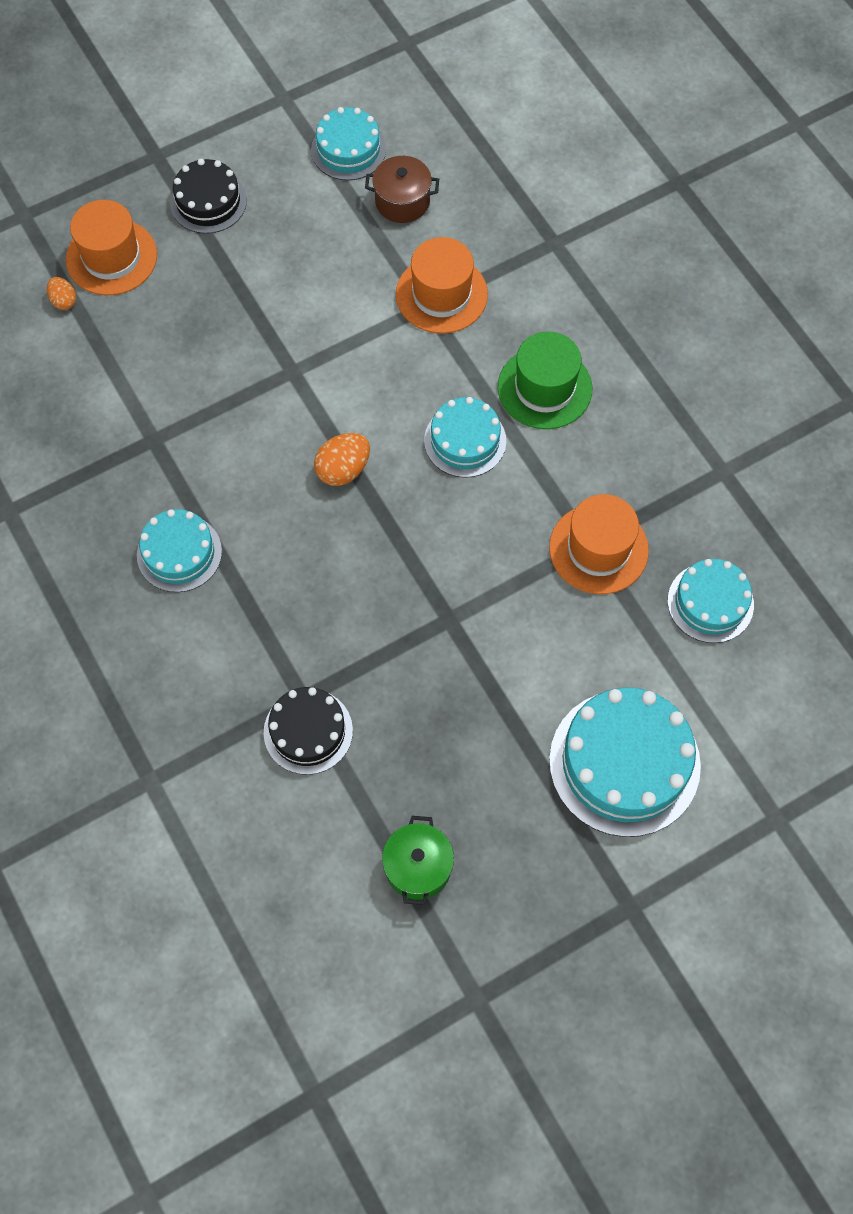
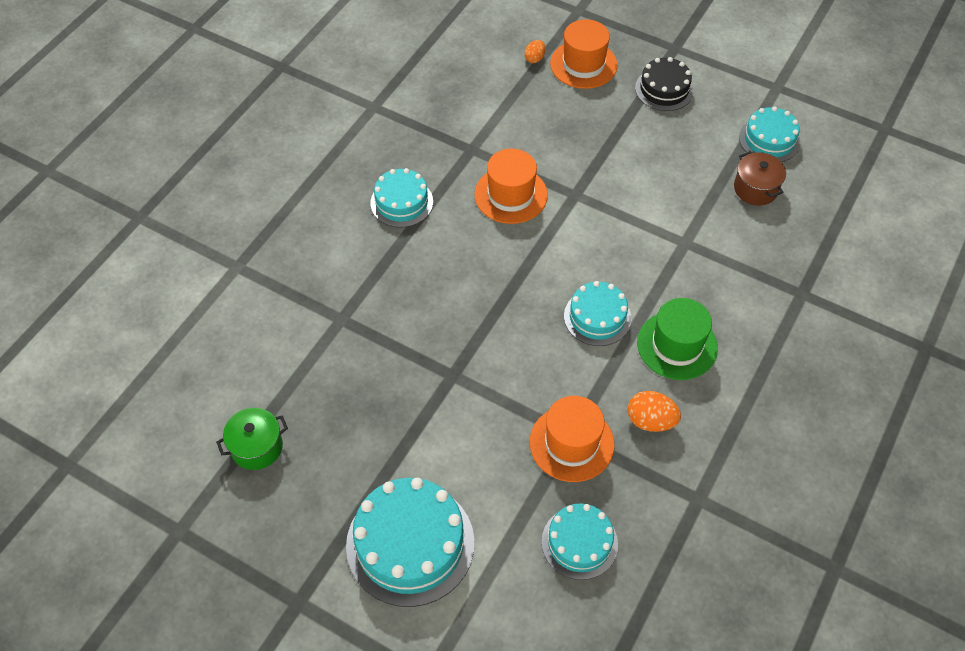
camera: 60 degrees right, 10 degrees down
(308, 731) = (319, 334): black cake -> none
(343, 469) = (523, 258): orange egg -> orange egg (650, 421)
(441, 294) = (701, 247): orange hat -> orange hat (511, 195)

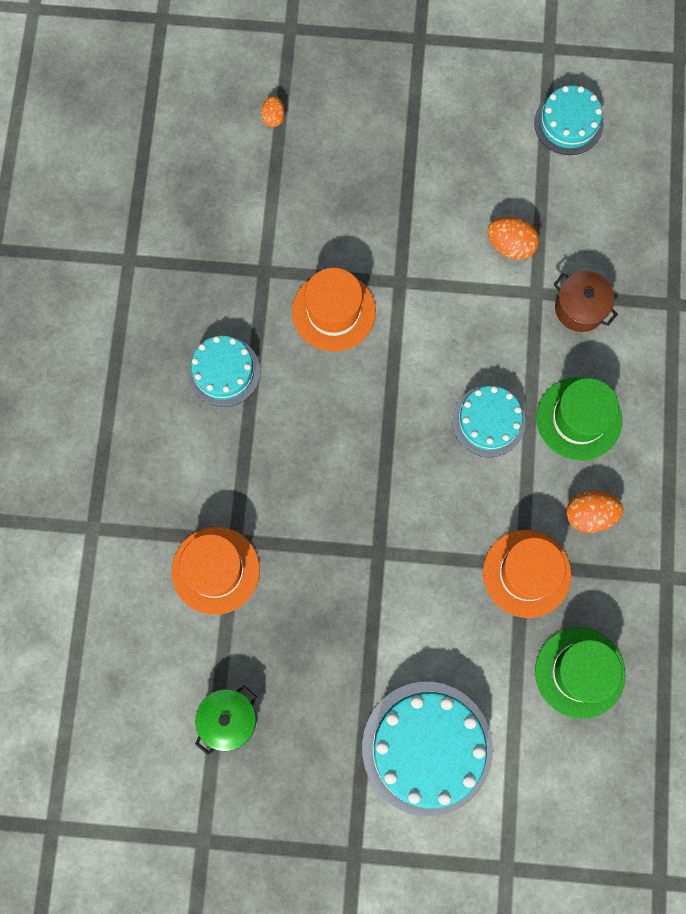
camera: 25 degrees left, 20 degrees up
(579, 542) = (579, 672): turquoise cake -> green hat
(583, 64) = (331, 103): orange hat -> orange hat (215, 570)
(664, 89) = (432, 101): black cake -> none
(679, 203) = (510, 245): none -> orange egg
(755, 189) = (579, 194): brown pot -> brown pot (580, 308)

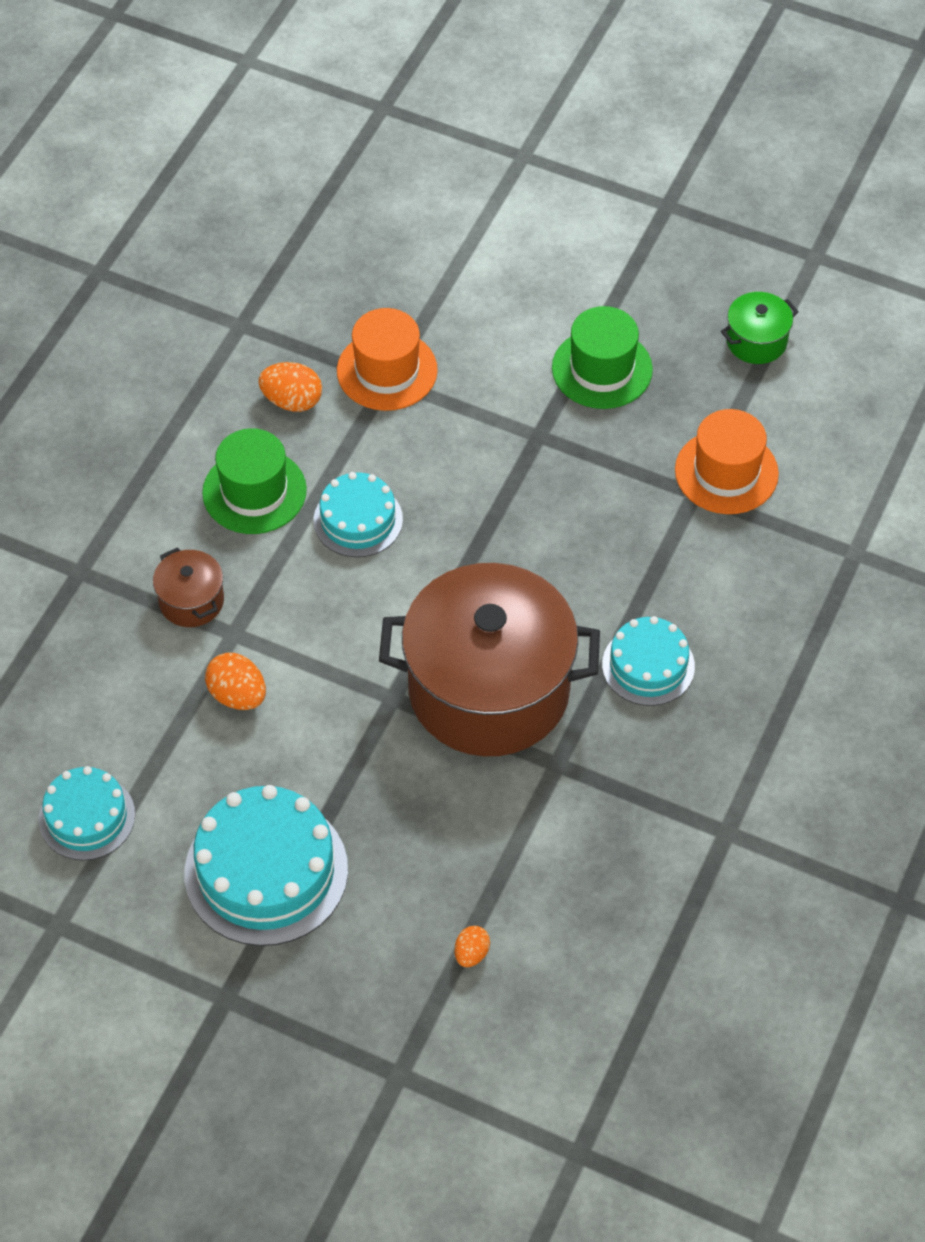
camera: 160 degrees left, 20 degrees down
(333, 311) = (489, 689): orange hat -> brown pot
(427, 748) = (560, 262): turquoise cake -> turquoise cake (266, 871)
(579, 672) = (375, 275): green hat -> green hat (602, 369)

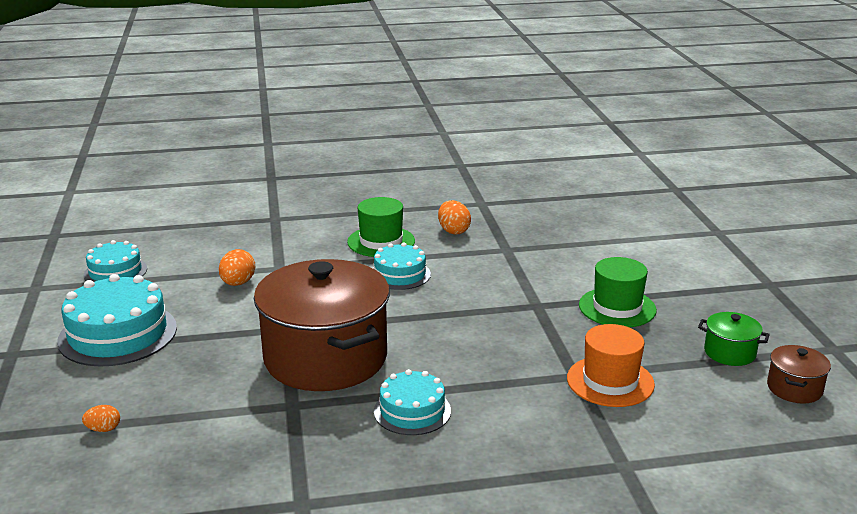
camera: 55 degrees right, 30 degrees down
(191, 601) = (288, 250): brown pot -> brown pot (794, 388)
(387, 370) = (512, 247): orange hat -> none

